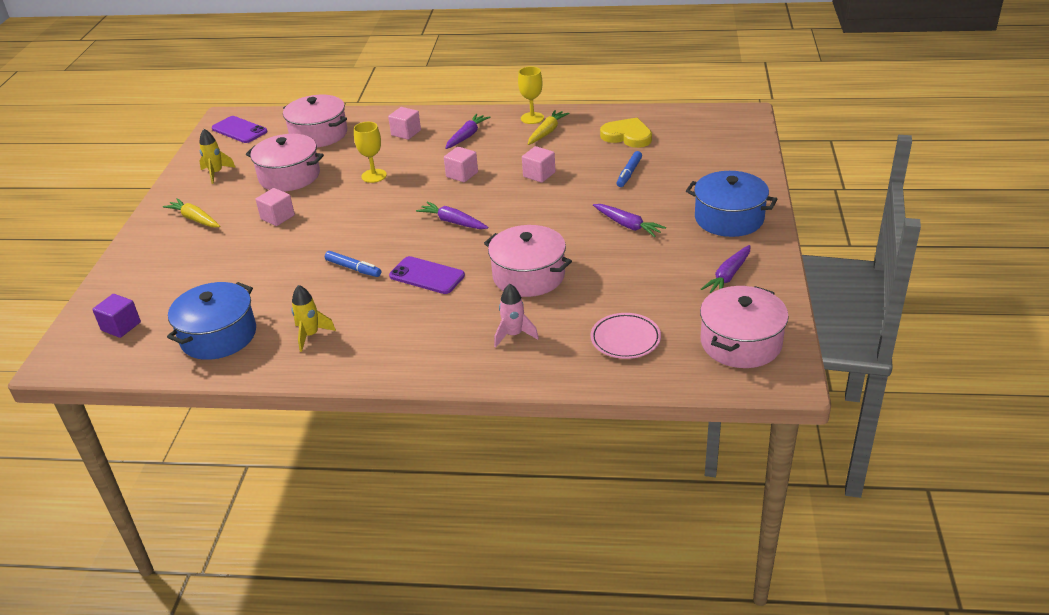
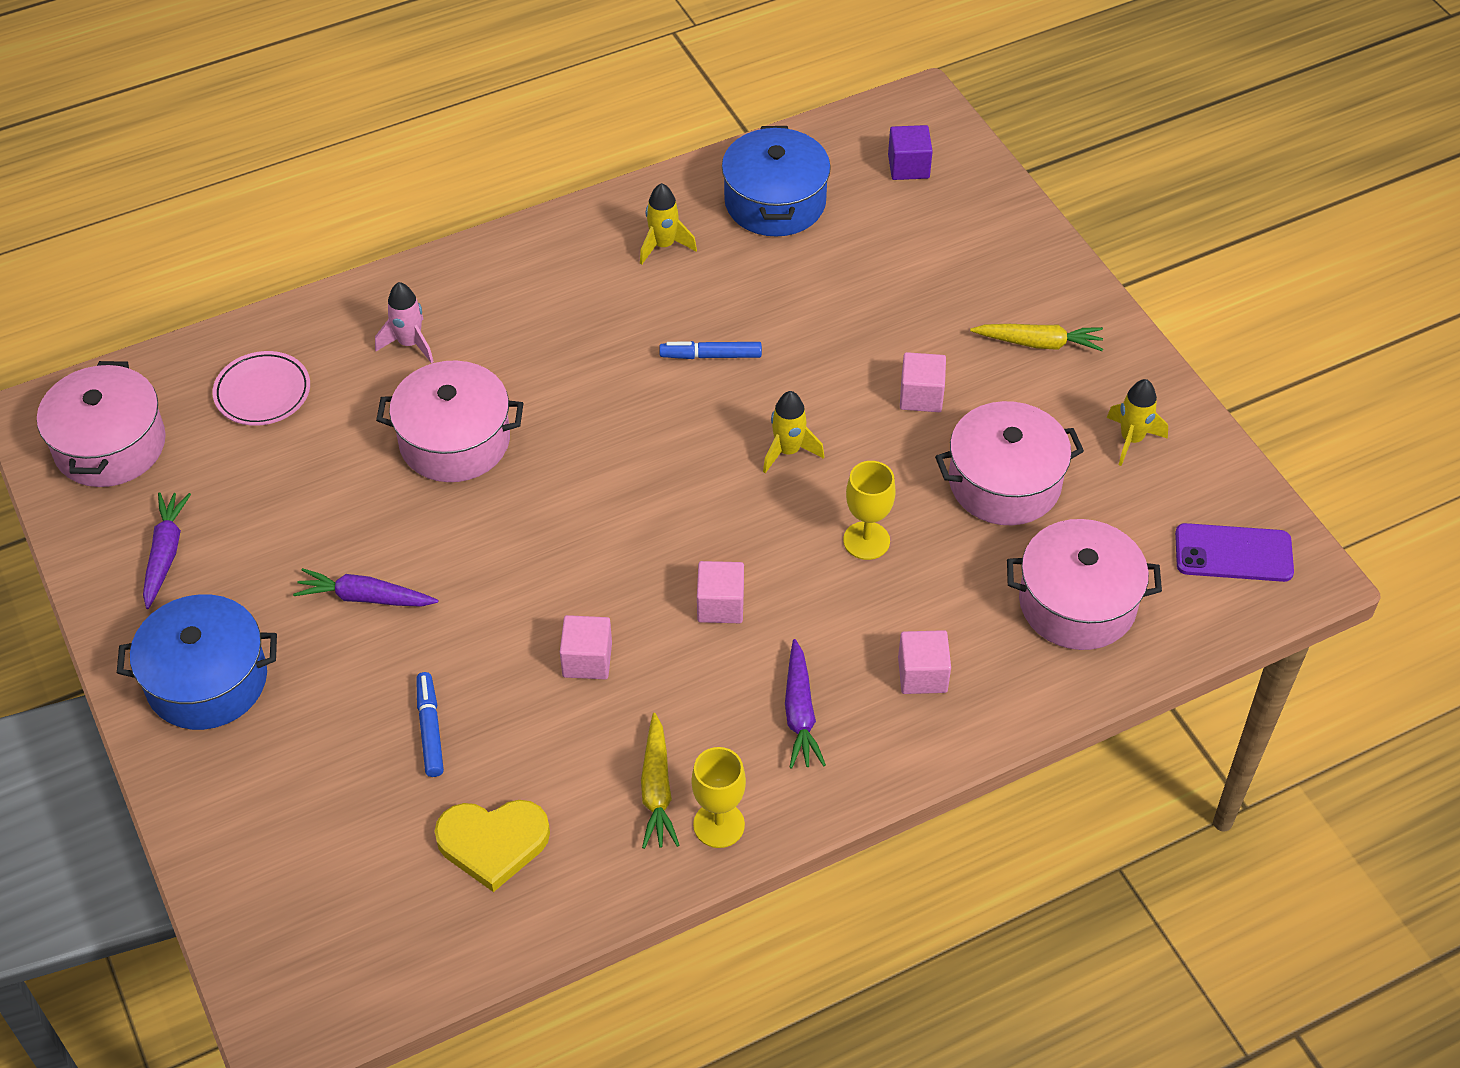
camera: 145 degrees right, 15 degrees up
(366, 216) = (788, 451): none -> yellow rocket
(427, 276) = (597, 384): purple phone -> none
(453, 222) = (644, 494): purple carrot -> none

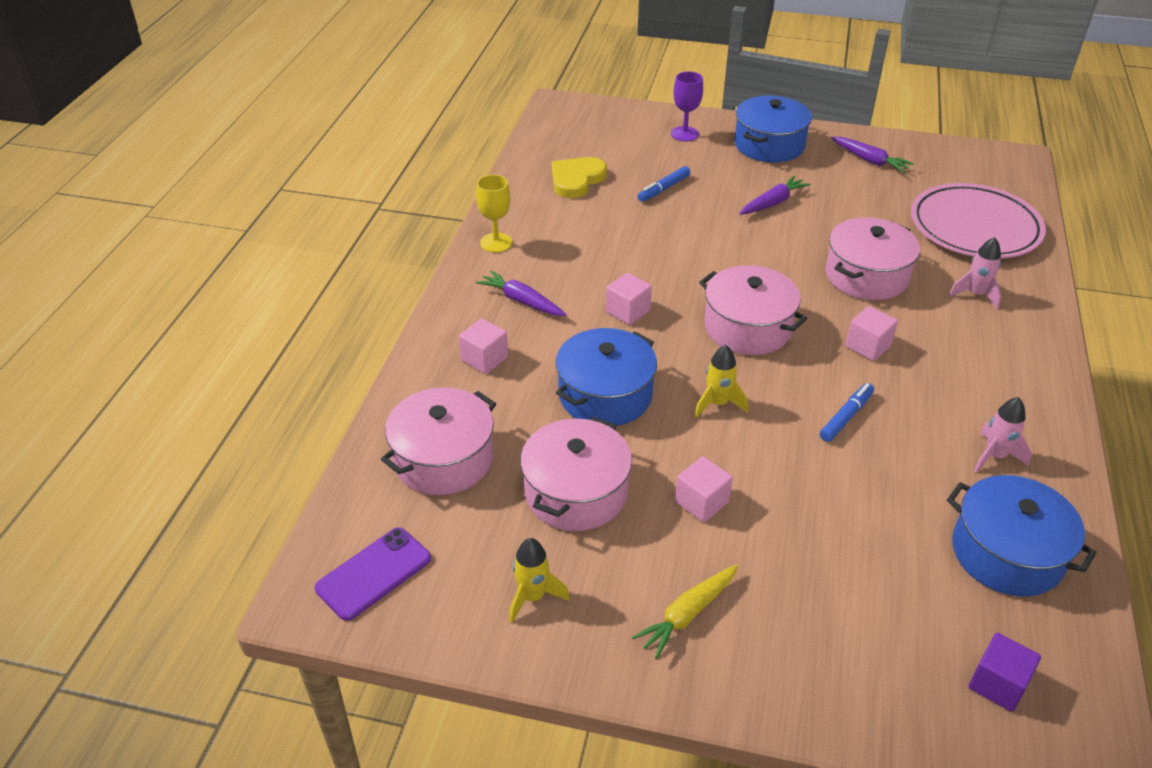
camera: 130 degrees right, 10 degrees down
(110, 445) = (972, 170): pink pot -> pink pot (748, 327)
(252, 797) = (684, 134): none -> purple goblet
(262, 393) = (974, 228): pink plate -> pink plate, size x1.86
(430, 729) = (663, 189): blue marker -> blue marker turned 105 degrees clockwise
(587, 660) = (647, 250): pink cube -> pink cube (868, 346)
(657, 789) = (541, 235): yellow carrot -> none
(663, 245) = (994, 456): yellow rocket -> pink rocket
(866, 540) = (605, 395): yellow goblet -> blue pot

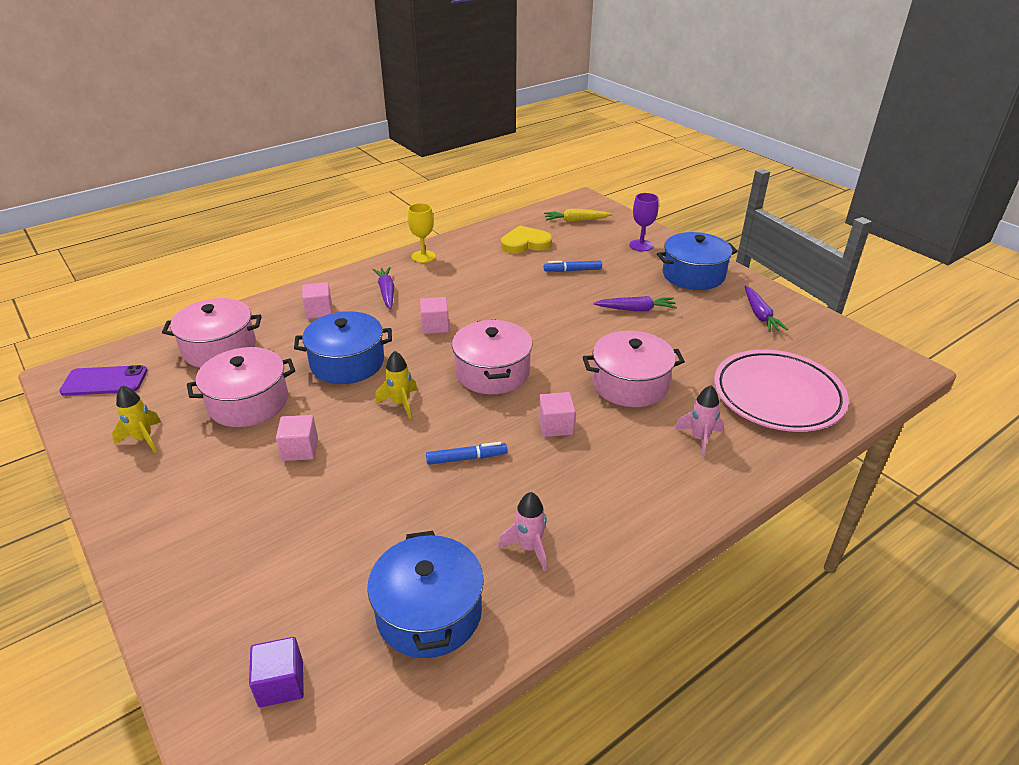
camera: 40 degrees right, 5 degrees down
(687, 614) = (192, 501): yellow carrot -> yellow carrot (576, 220)

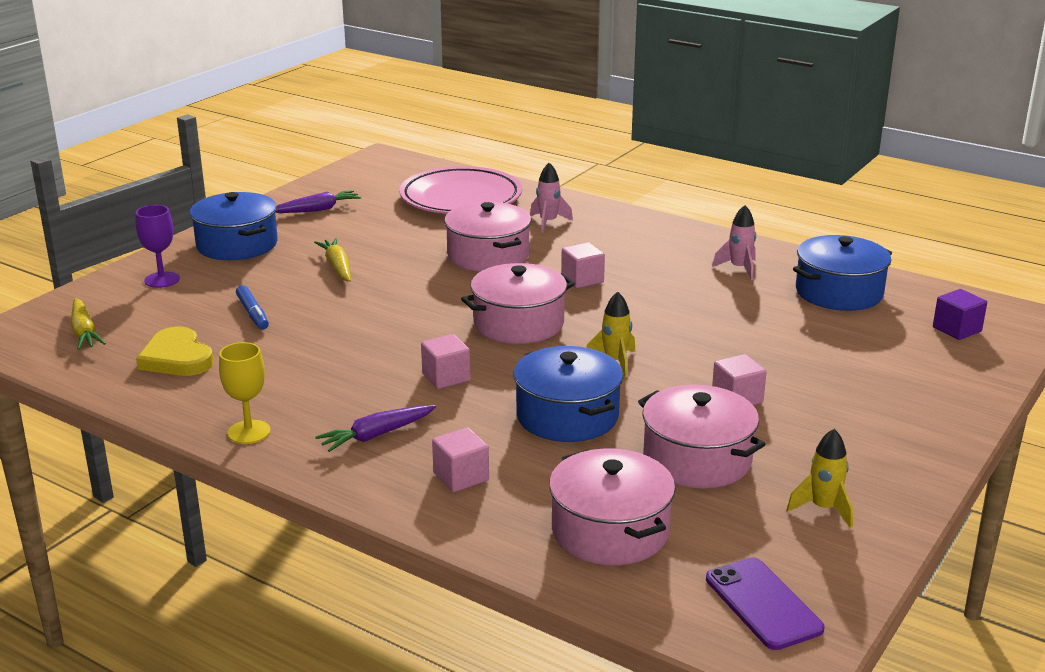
camera: 110 degrees left, 10 degrees down
(466, 458) = (665, 311): blue marker -> none
(636, 309) = (337, 267): purple carrot -> yellow carrot

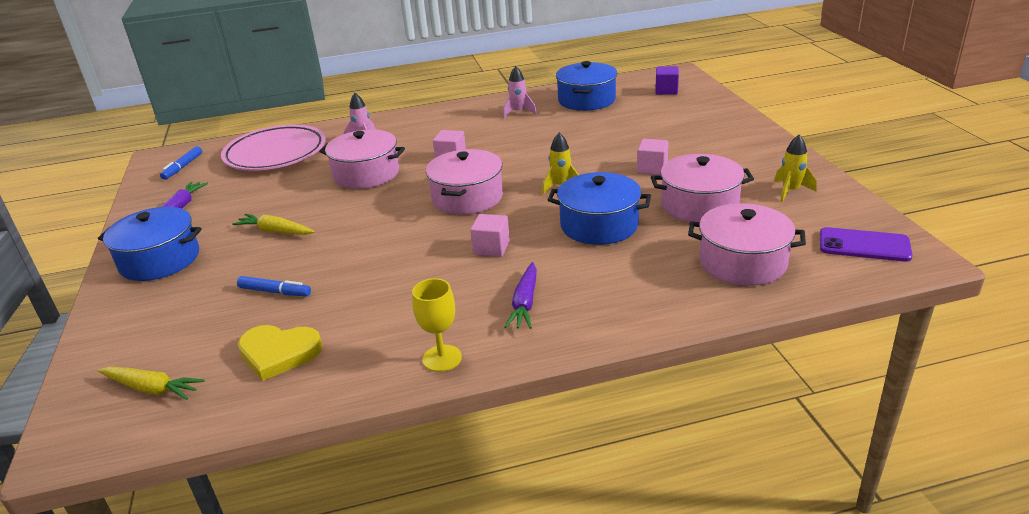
camera: 45 degrees left, 5 degrees up
(162, 280) = (143, 315): purple goblet -> none
(380, 175) = (183, 167): none -> blue marker
(461, 477) = (620, 290): pink cube -> none

